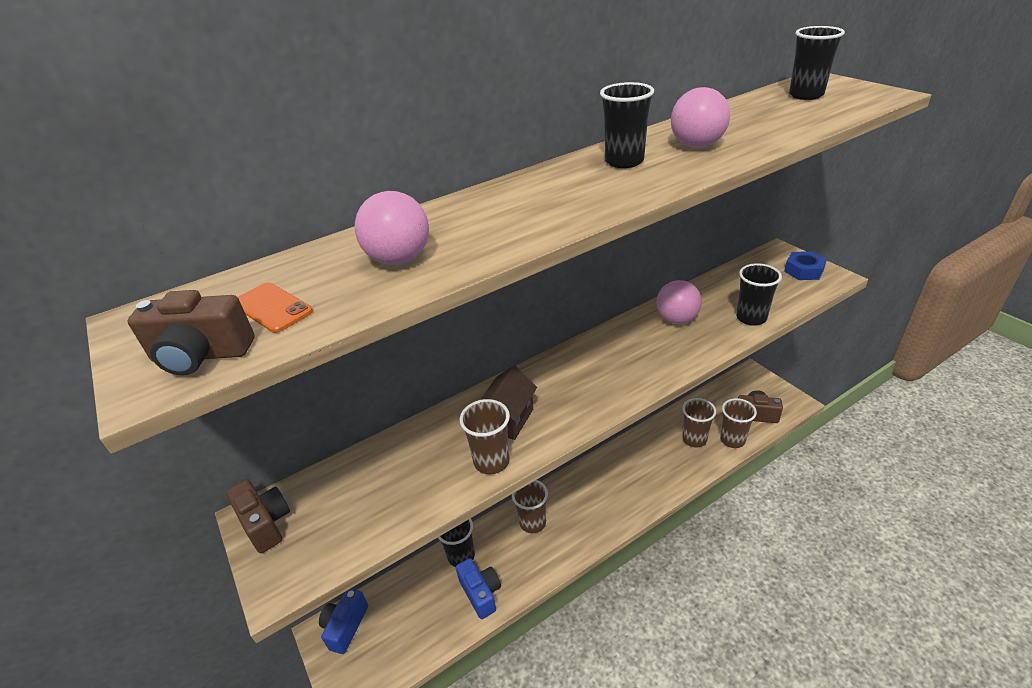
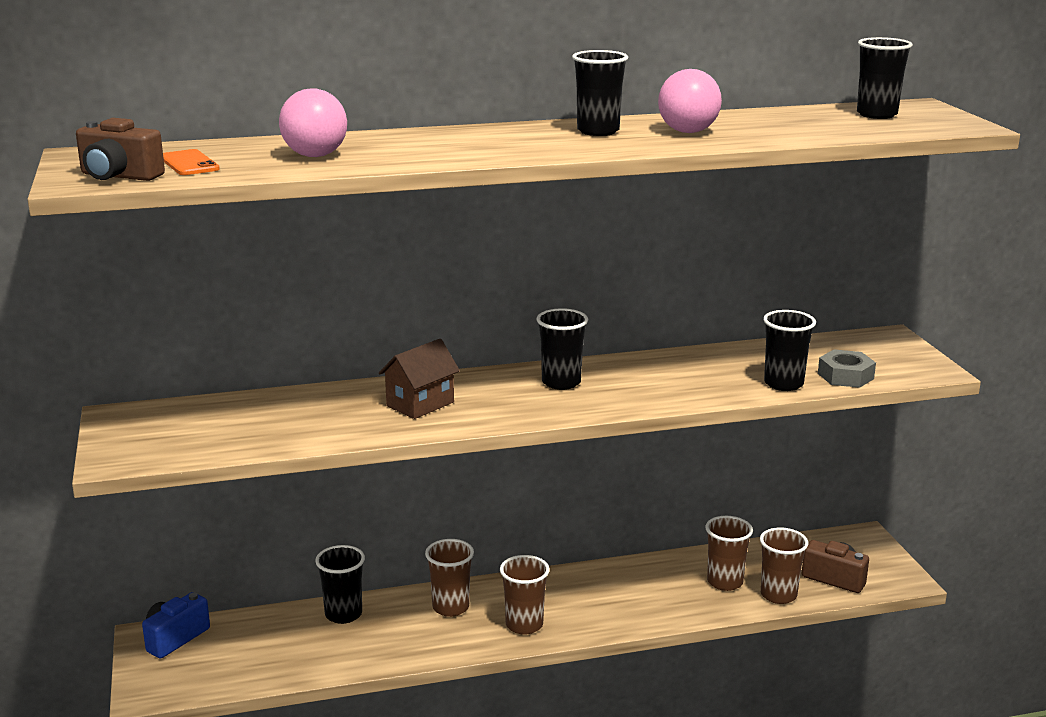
camera: 15 degrees right, 15 degrees down
(266, 523) = (126, 422): brown camera -> none
(481, 593) = (346, 651): blue camera -> none
(491, 461) = (377, 428): brown cup -> brown cup (524, 625)
(598, 361) = (561, 382): none -> black cup
(676, 319) = (689, 368): pink ball -> none
(784, 298) = (845, 376): none -> grey nut
(804, 270) = (902, 358): blue nut -> none

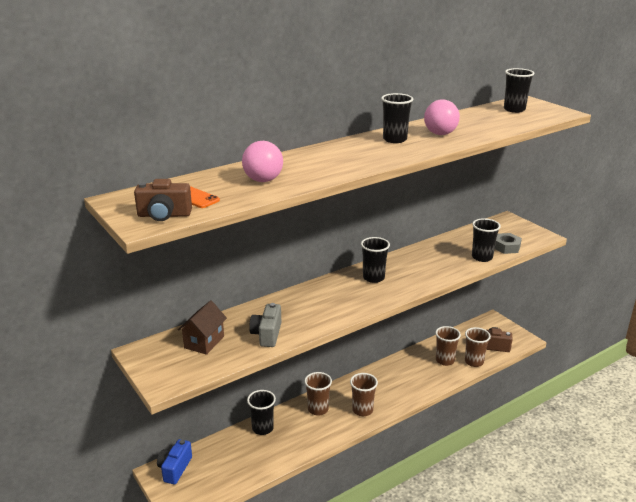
camera: 20 degrees left, 5 degrees up
(319, 427) = (267, 334): none -> grey camera
(420, 404) = (310, 307): brown house -> brown house (204, 342)

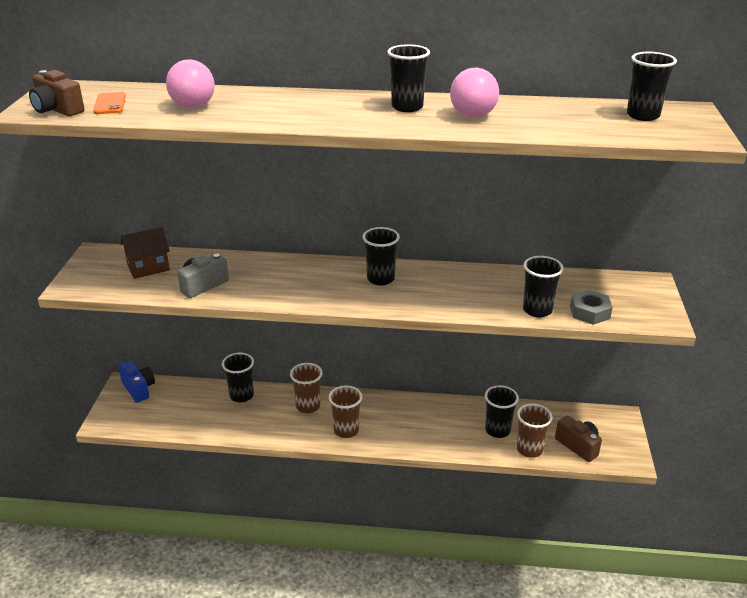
camera: 40 degrees right, 5 degrees up
(175, 469) = (139, 389): blue camera -> blue camera turned 90 degrees clockwise
(445, 360) = (497, 430): brown cup -> black cup

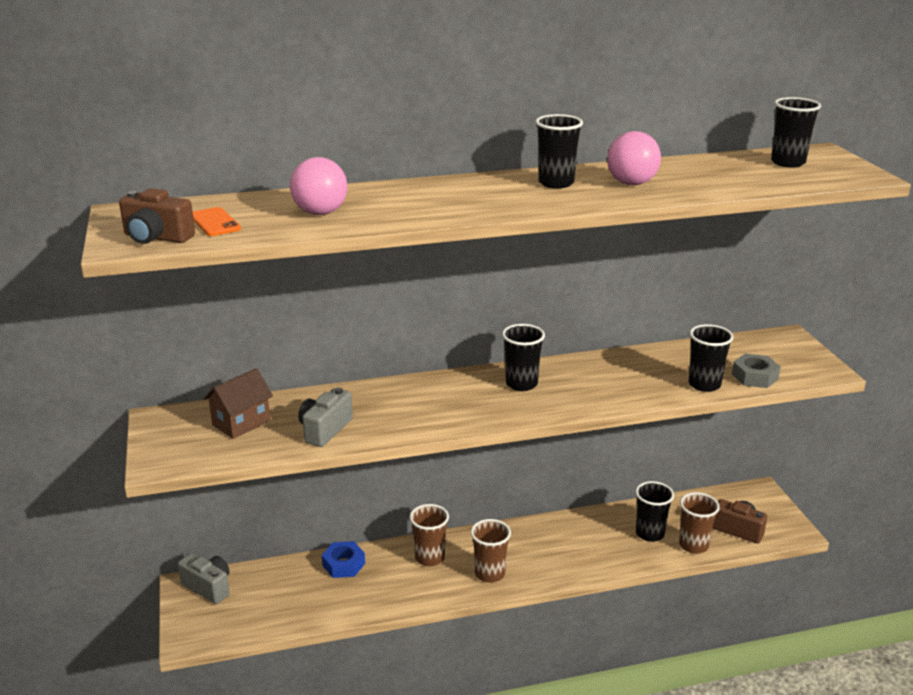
camera: 20 degrees left, 5 degrees down
(139, 389) = (208, 587): blue camera -> grey camera
(241, 395) = (343, 564): black cup -> blue nut

